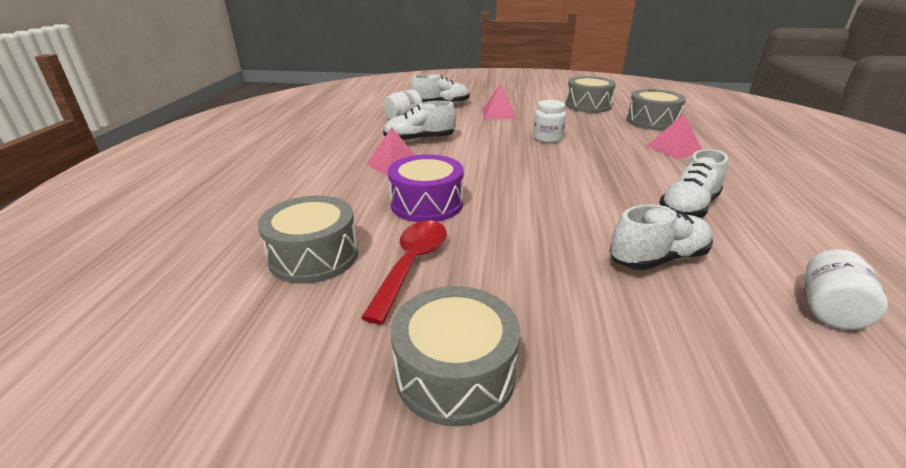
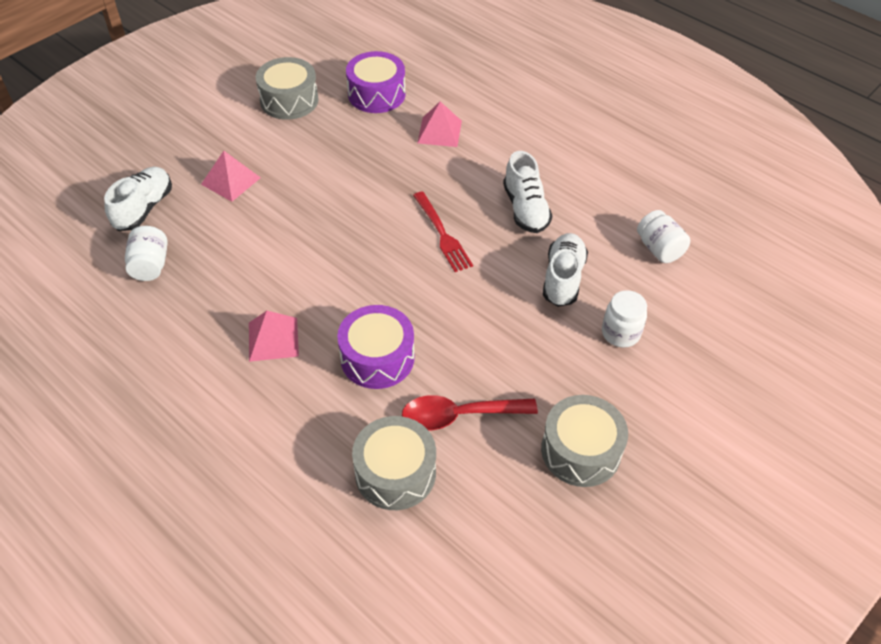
camera: 55 degrees left, 20 degrees up
(411, 264) = (459, 416): red spoon -> red spoon turned 60 degrees counterclockwise
(420, 140) = (232, 287): white shoe -> none
(547, 138) = (334, 191): white jar -> white jar (620, 333)
(587, 184) = (442, 234): none -> red fork
(652, 122) = (376, 94): grey drum -> purple drum

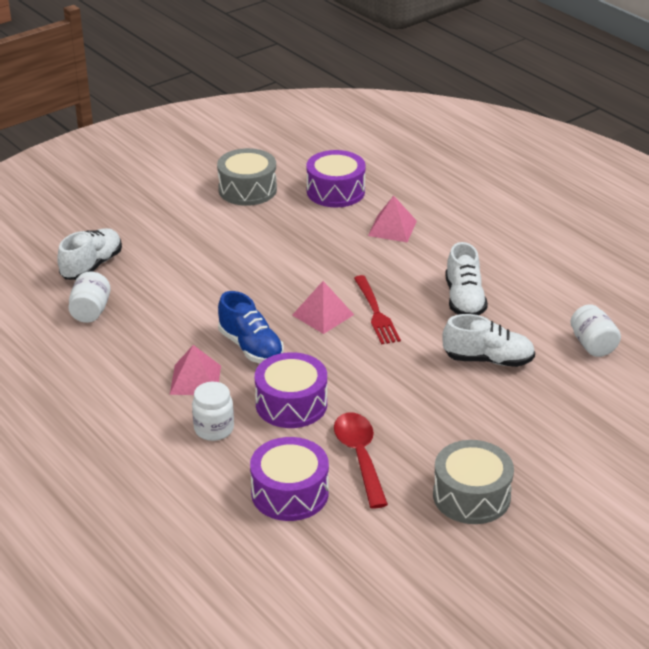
camera: 10 degrees right, 15 degrees down
(230, 181) = (178, 251): pink pyramid -> pink pyramid (323, 315)
(324, 291) = (251, 347): none -> blue shoe
(395, 473) = (290, 493): grey drum -> purple drum
(459, 416) = (360, 456): red spoon -> red spoon turned 75 degrees clockwise
(563, 278) = (488, 360): white shoe -> white shoe turned 75 degrees clockwise
(620, 333) = (535, 409): white jar -> white jar (214, 429)

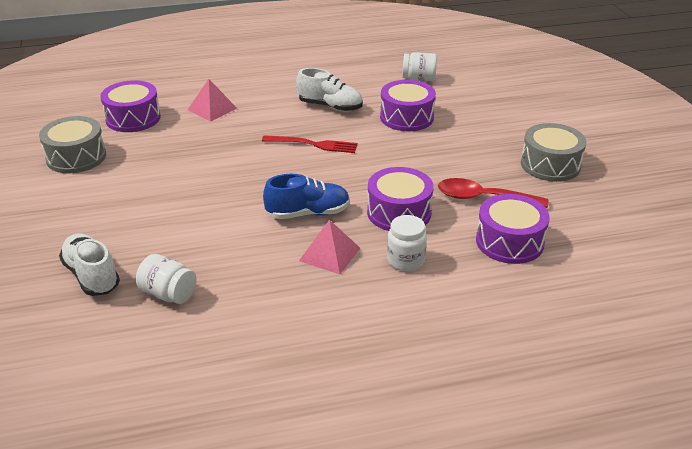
camera: 65 degrees left, 0 degrees up
(323, 315) = (294, 168): pink pyramid -> none
(488, 360) = (406, 117): white shoe -> purple drum

